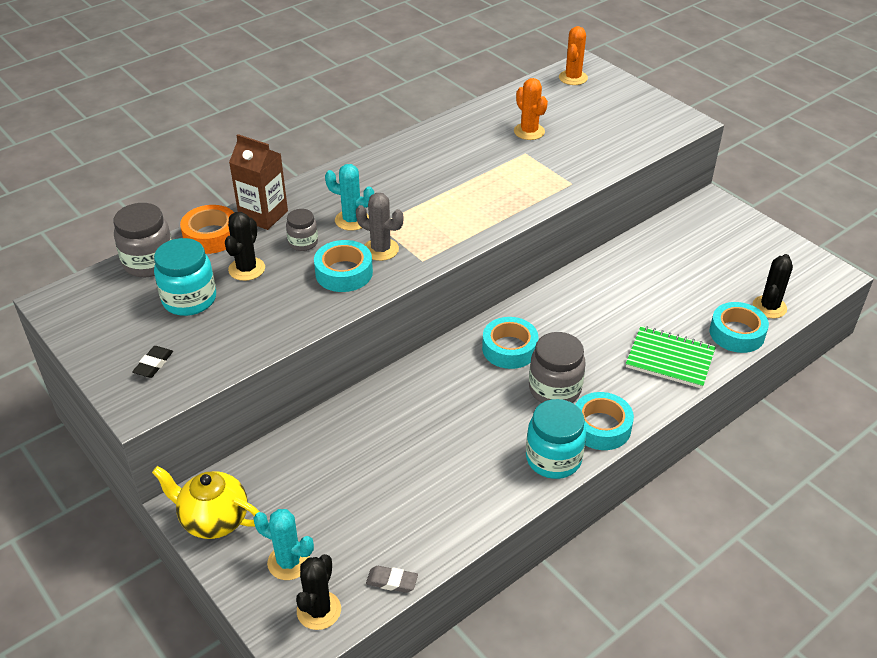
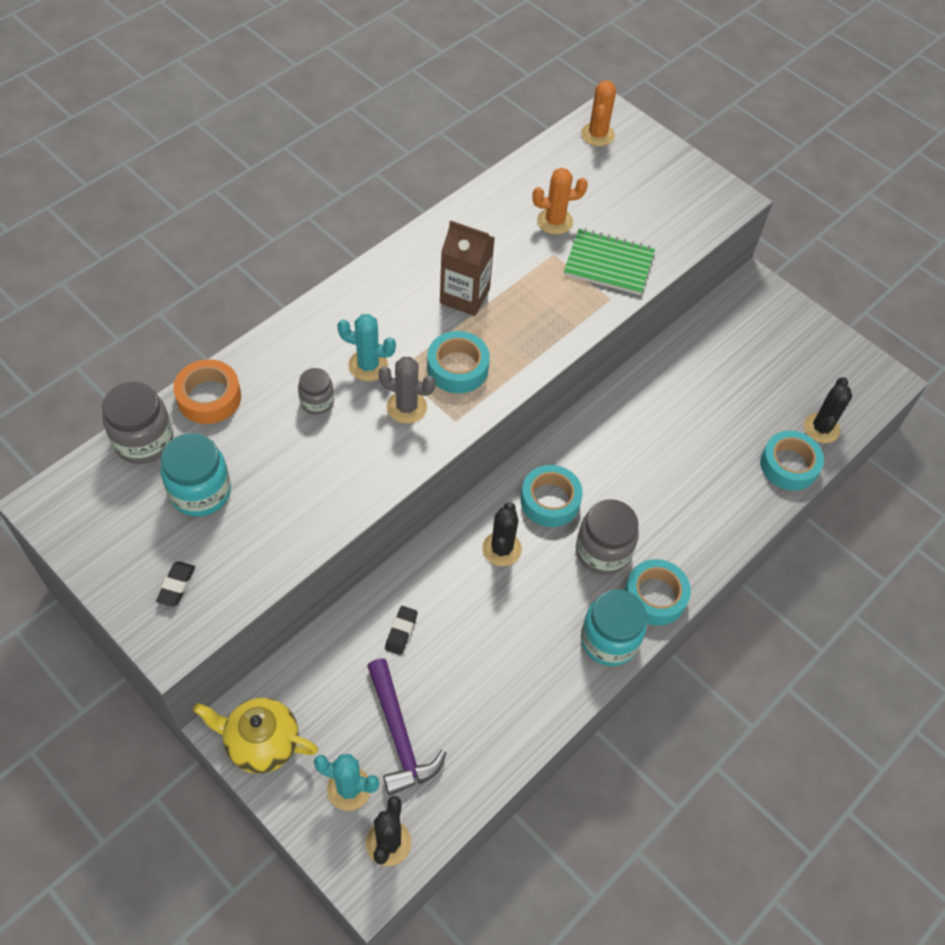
camera: 10 degrees left, 15 degrees up
(247, 269) = (258, 444): black cactus -> black cactus (501, 549)
(263, 215) = (265, 363): brown carton -> brown carton (464, 296)
(343, 522) = (399, 735): none -> purple hammer
(344, 273) = (369, 443): turquoise tape -> turquoise tape (457, 368)
(358, 440) = (401, 632): none -> black eraser
(392, 581) = (458, 802): grey eraser -> none
(529, 131) = (555, 221): orange cactus -> orange cactus turned 60 degrees counterclockwise
(670, 359) = (721, 503): green notebook -> green notebook (609, 264)

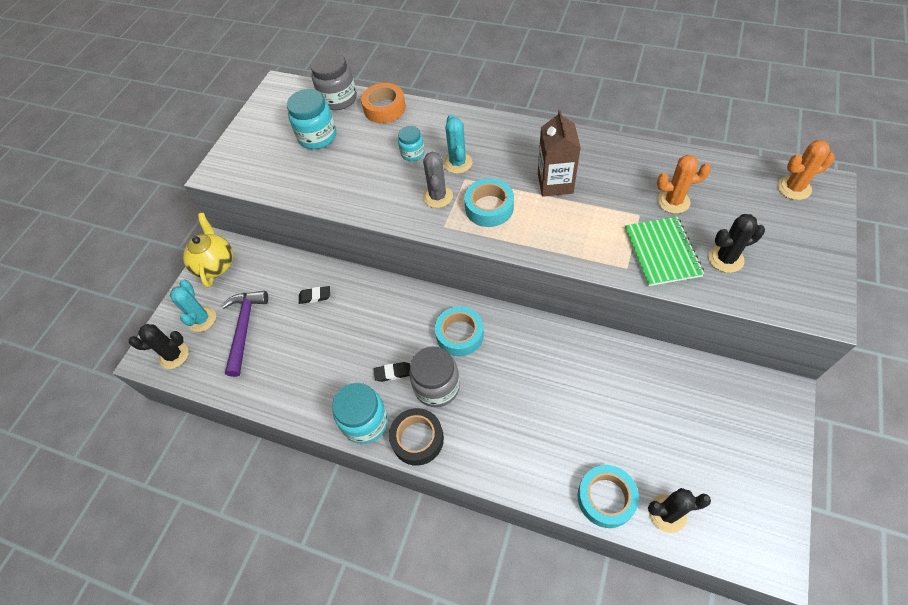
camera: 75 degrees right, 0 degrees up
(176, 585) = (252, 157): black eraser -> black eraser (393, 373)
(317, 402) = (412, 153): grey jar -> turquoise jar
(399, 735) = (244, 328): purple hammer -> purple hammer turned 135 degrees clockwise
(501, 549) = (404, 323): black cactus -> black cactus (725, 259)
(555, 221) = (673, 201): orange cactus -> orange cactus turned 60 degrees counterclockwise
(655, 596) = (417, 439): turquoise tape -> black tape

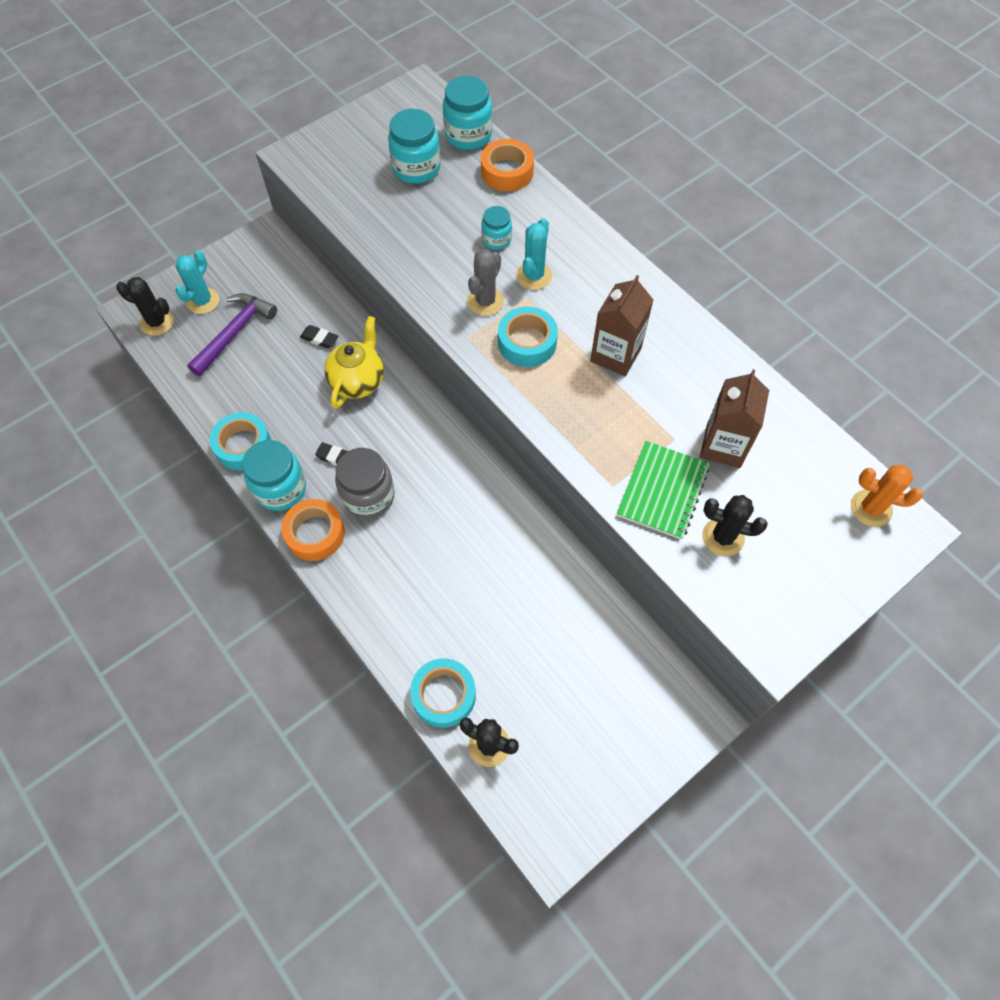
camera: 25 degrees right, 5 degrees up
(216, 265) = (250, 252): yellow teapot -> yellow teapot (358, 381)
(338, 99) = (468, 135): grey jar -> turquoise jar
(417, 439) = (315, 533): black tape -> orange tape
(459, 334) = (428, 459): turquoise tape -> turquoise tape (243, 446)
(673, 201) = (723, 446): orange cactus -> brown carton

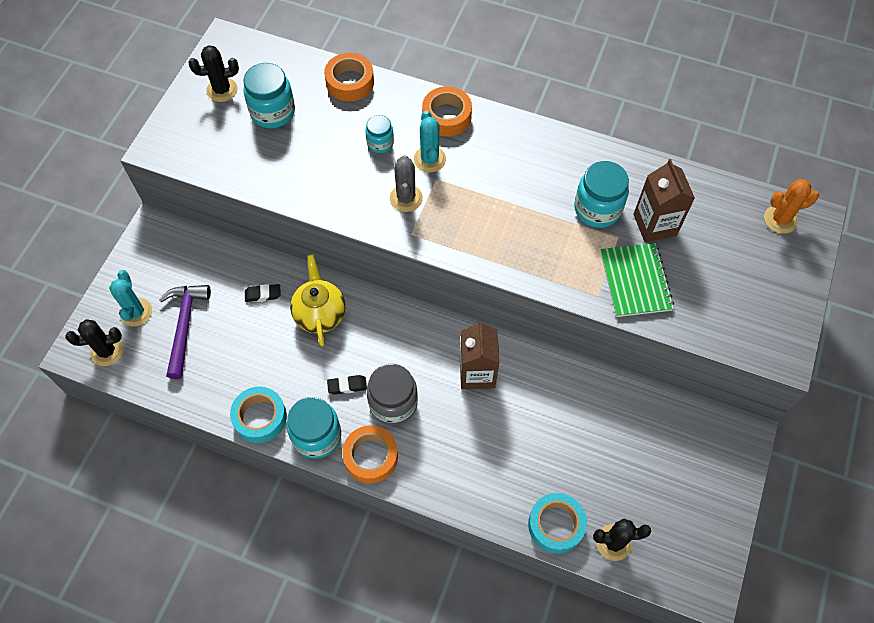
camera: 30 degrees left, 0 degrees up
(468, 135) = (297, 65): turquoise jar -> turquoise jar (597, 209)
(527, 342) = (461, 216): turquoise tape -> none
(579, 243) = (446, 116): none -> orange tape
(615, 355) = (533, 193): brown carton -> brown carton (477, 373)
(723, 537) = (698, 293): black cactus -> black cactus (222, 90)

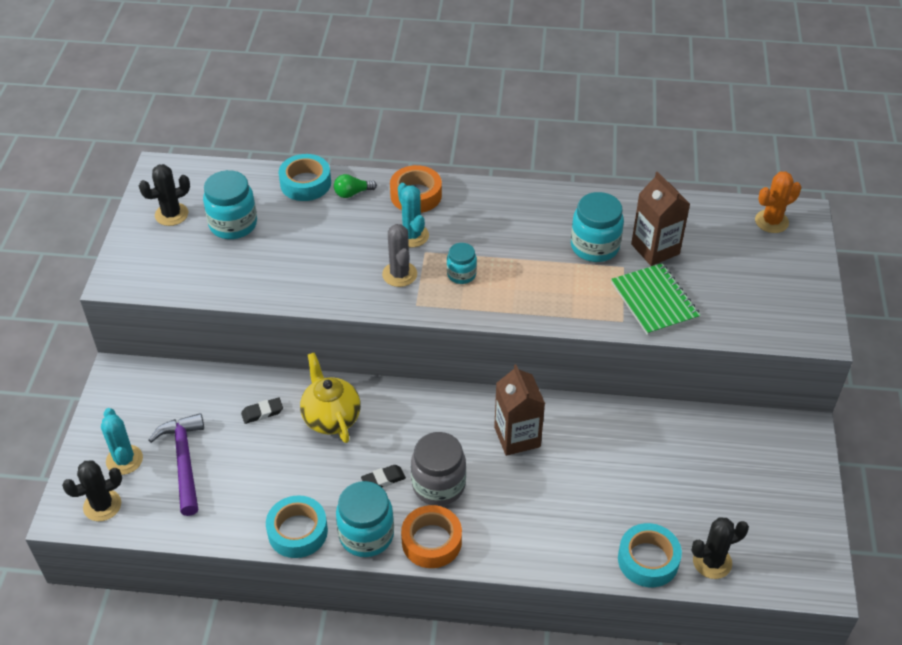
camera: 15 degrees left, 15 degrees down
(350, 82) = (305, 183): orange tape -> turquoise tape
(380, 143) = (356, 231): turquoise jar -> turquoise jar (461, 274)
(389, 102) = (352, 193): none -> green light bulb

